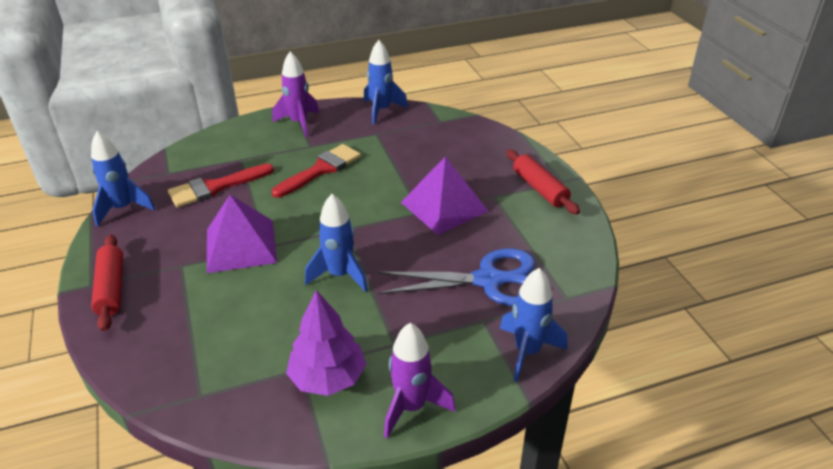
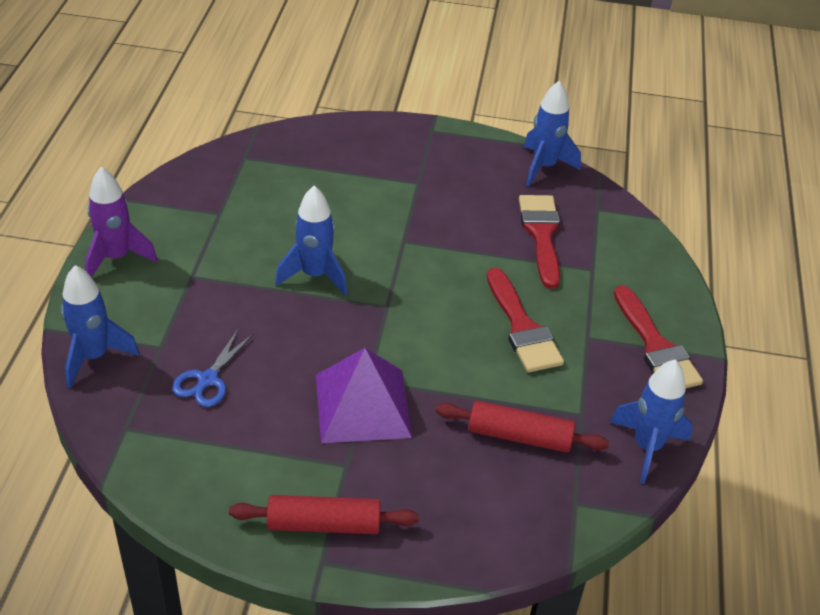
camera: 115 degrees right, 5 degrees up
(111, 288) = (417, 139): red rolling pin -> red rolling pin (519, 436)
(241, 245) = (418, 225): purple pyramid -> none
(299, 123) = (656, 346): purple rocket -> red brush
(328, 377) = (194, 224): purple tree -> none
(489, 280) = (207, 380): blue scissors -> blue scissors, size x0.54

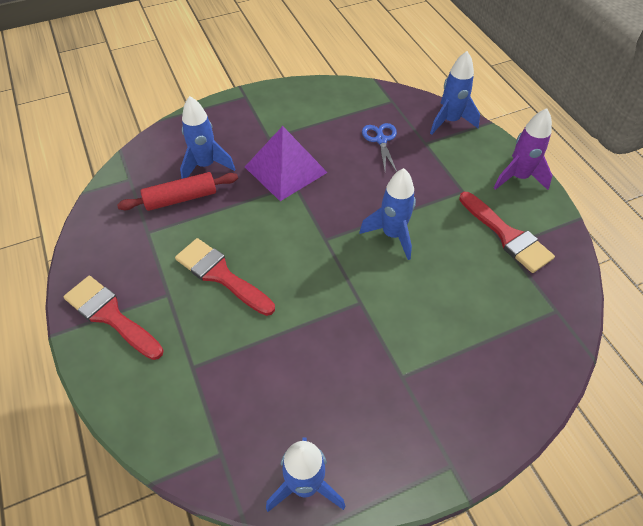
camera: 150 degrees right, 10 degrees up
(324, 524) = (257, 109): red rolling pin -> none
(541, 235) = (256, 380): red brush -> red brush (507, 235)
(647, 447) = (94, 232): blue rocket -> blue rocket (206, 165)

